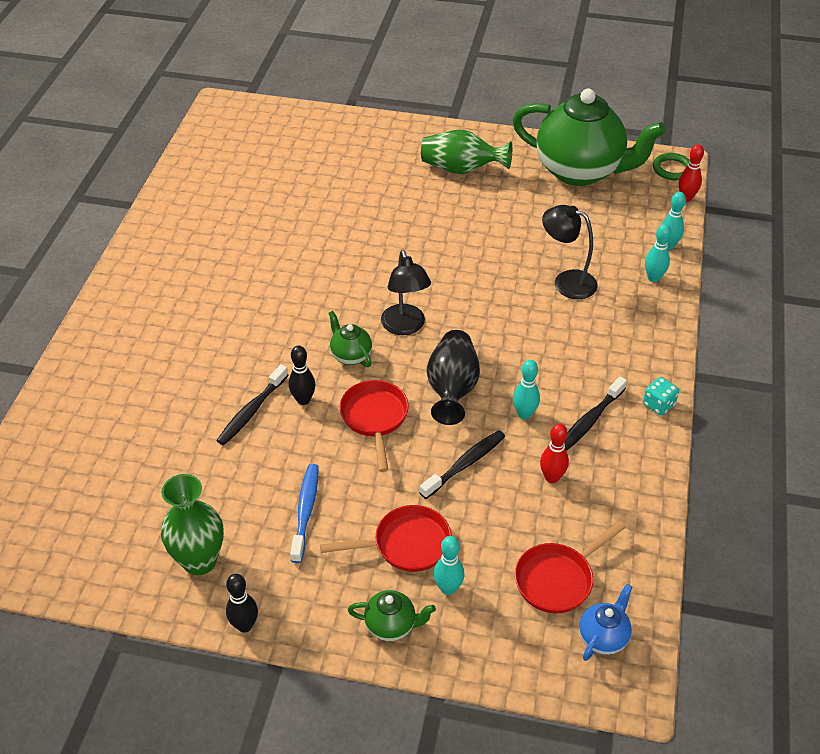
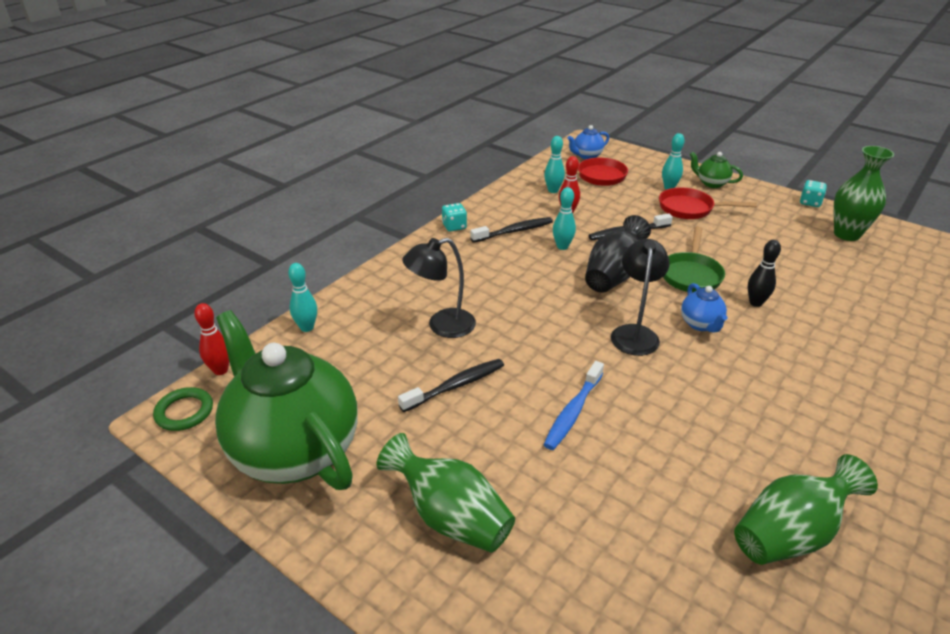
camera: 155 degrees left, 10 degrees down
(245, 625) = (810, 202): black bowling pin -> turquoise dice
(251, 411) = (808, 307): black toothbrush -> black toothbrush (456, 386)
(266, 218) = (790, 534): none -> green vase
(305, 511) = (762, 239): blue toothbrush -> blue toothbrush (573, 412)
(350, 355) = (701, 324): green teapot -> blue teapot
(375, 418) = (691, 274): red pan -> green pan
(566, 281) = (442, 326): black lamp -> black lamp turned 105 degrees clockwise
(653, 278) = (356, 304): turquoise bowling pin -> turquoise bowling pin (553, 190)

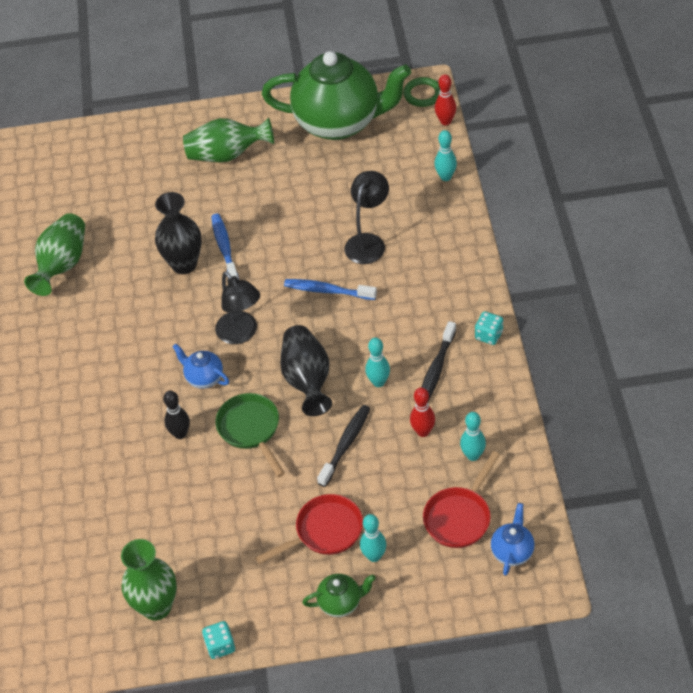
camera: 140 degrees right, 15 degrees up
(456, 386) = (306, 213): black toothbrush -> none
(524, 316) = (327, 291): none -> blue toothbrush
(632, 426) = (184, 264): none -> black vase

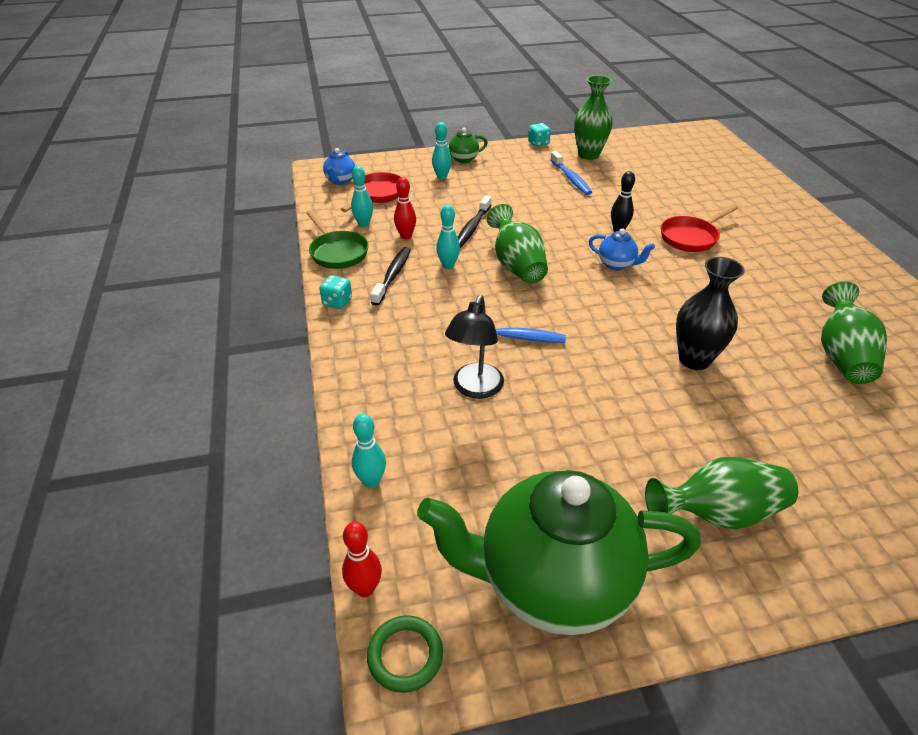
camera: 170 degrees right, 10 degrees down
(224, 248) = (654, 378): blue toothbrush -> blue toothbrush (571, 178)
(241, 334) = (595, 297): black lamp -> none
(251, 430) = (557, 234): green pan -> green pan (337, 252)
(307, 380) = (516, 265): black vase -> green vase
(324, 532) = (480, 186): red pan -> red pan (691, 237)

